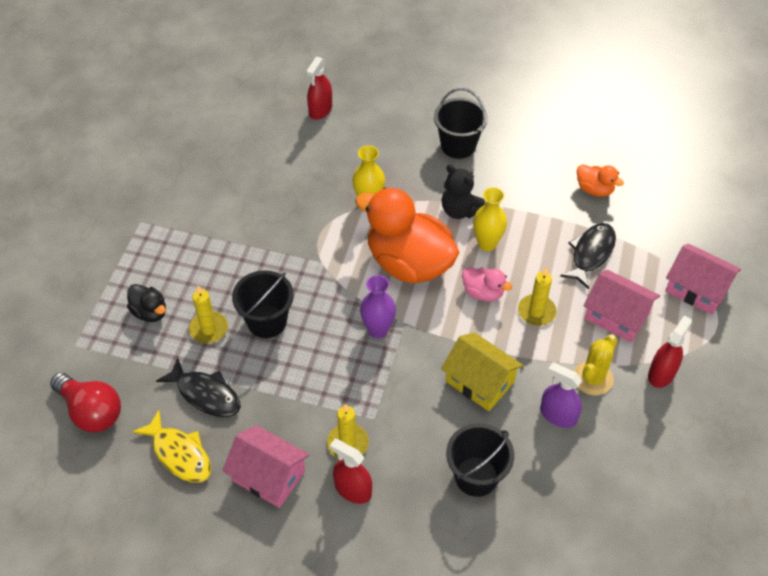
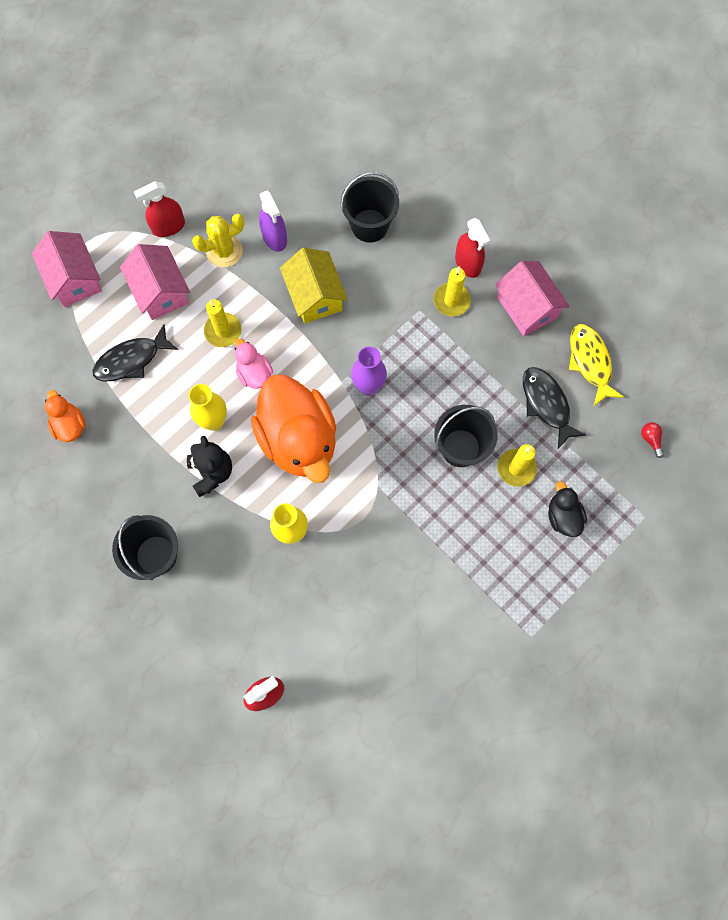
camera: 150 degrees left, 20 degrees up
(91, 411) = (650, 439): red light bulb -> red light bulb, size x0.42

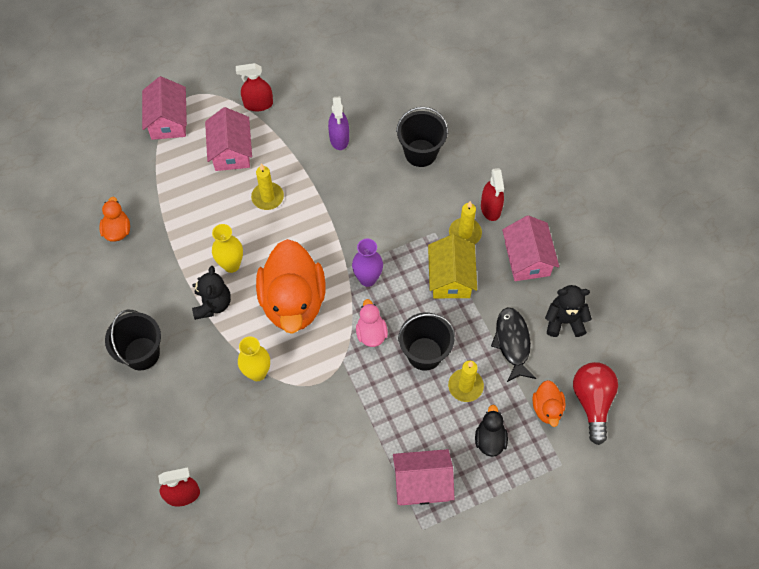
camera: 20 degrees right, 10 degrees down
(131, 360) = (186, 196): black fish -> none
(224, 251) = (294, 136): yellow cactus -> none
(254, 373) = (279, 238): pink duck -> pink duck (371, 333)
(315, 296) = (353, 193): yellow house -> yellow house (450, 278)
(512, 588) = (422, 483): none -> pink house
(590, 362) = (564, 321): yellow fish -> black teddy bear
(608, 462) = (547, 408): none -> orange duck
(650, 439) = (592, 402): red light bulb -> red light bulb, size x2.38

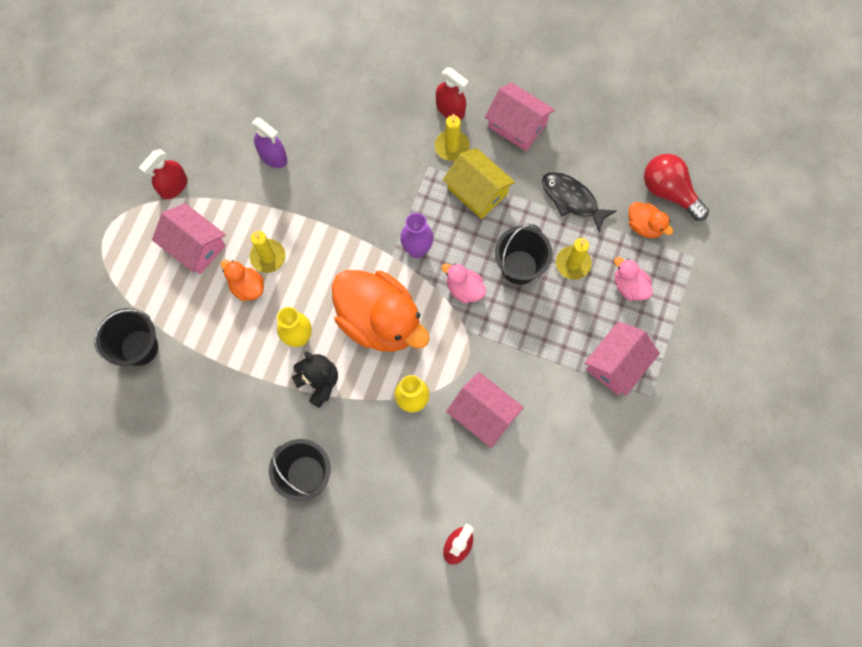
camera: 45 degrees left, 10 degrees up
(117, 230) = (172, 398): orange duck -> orange duck (247, 287)
(168, 121) = (111, 268): pink house -> pink house (483, 414)
(420, 153) = (351, 112): black bucket -> black bucket (139, 347)
(490, 439) = (629, 286): black duck -> pink duck
(564, 321) = (591, 149): black teddy bear -> none

